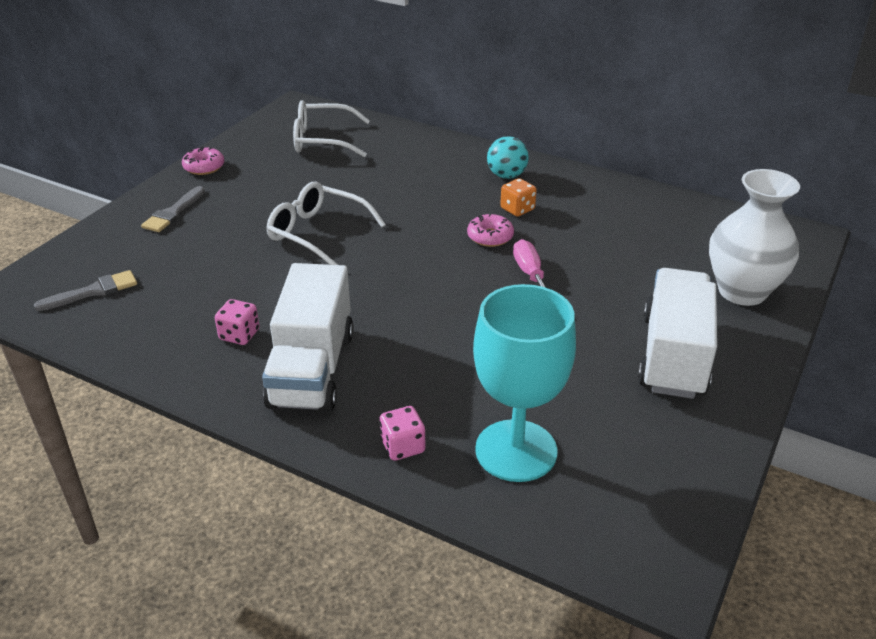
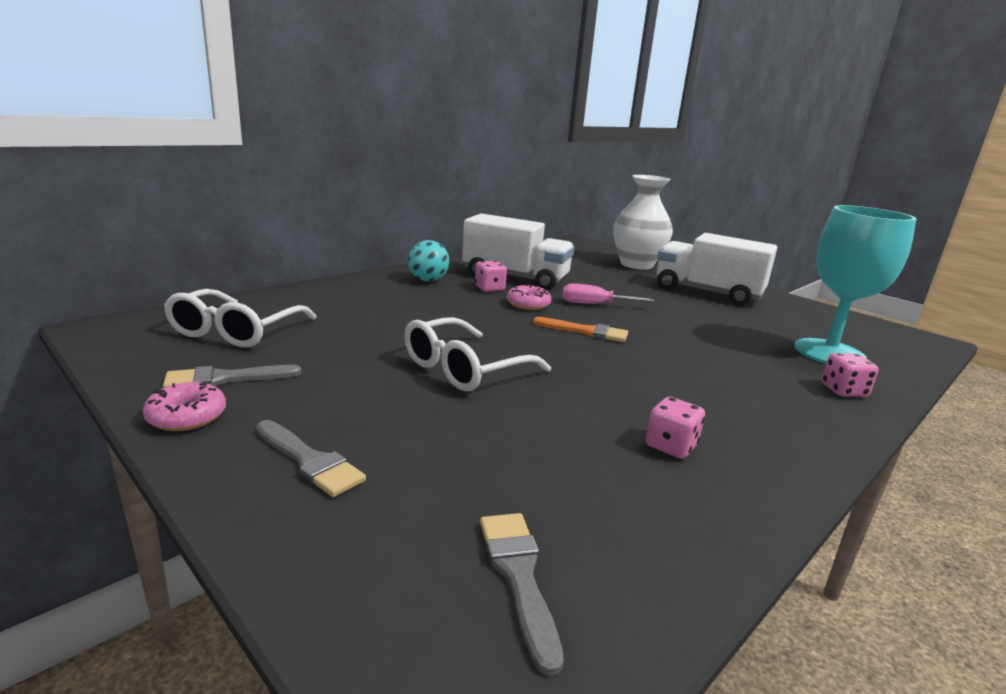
camera: 75 degrees left, 15 degrees down
(252, 161) = (225, 379): none -> grey brush
(312, 369) = (736, 412): white truck -> white truck (515, 278)
(442, 277) = (585, 331): none -> orange brush
(517, 209) = (489, 288): orange dice -> pink dice

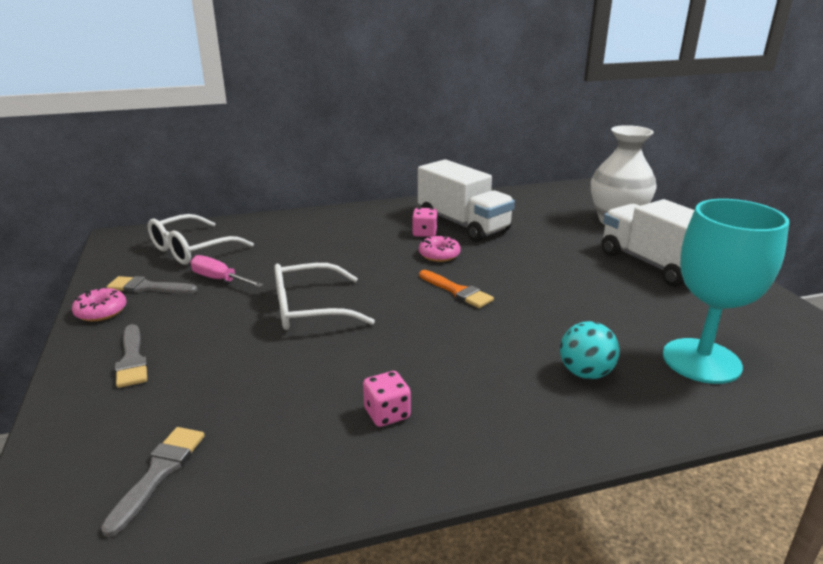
camera: 30 degrees right, 5 degrees up
(428, 280) = (380, 219): turquoise ball -> turquoise ball (585, 373)
(595, 304) = (505, 263): pink screwdriver -> pink screwdriver (220, 280)
(843, 390) = (648, 405): pink dice -> none

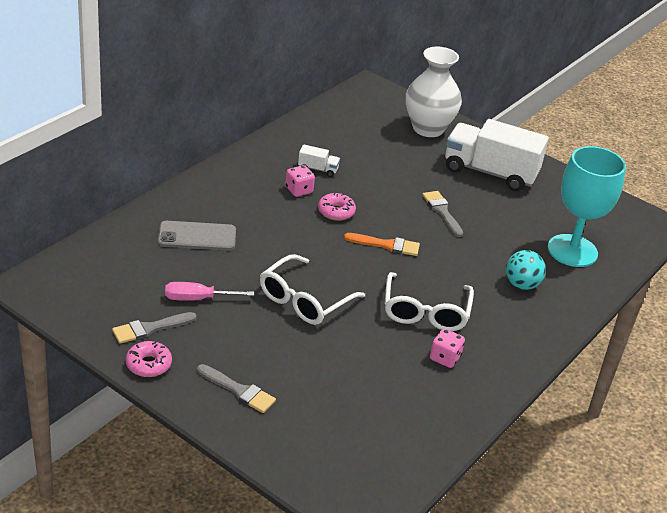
camera: 40 degrees left, 10 degrees up
(159, 473) = (367, 447): grey brush -> grey brush (442, 212)
(192, 249) = (125, 276): white glasses -> white glasses (425, 312)
(289, 241) = (197, 236): none -> grey phone
(463, 224) = (318, 169): white truck -> white truck, size x0.41

